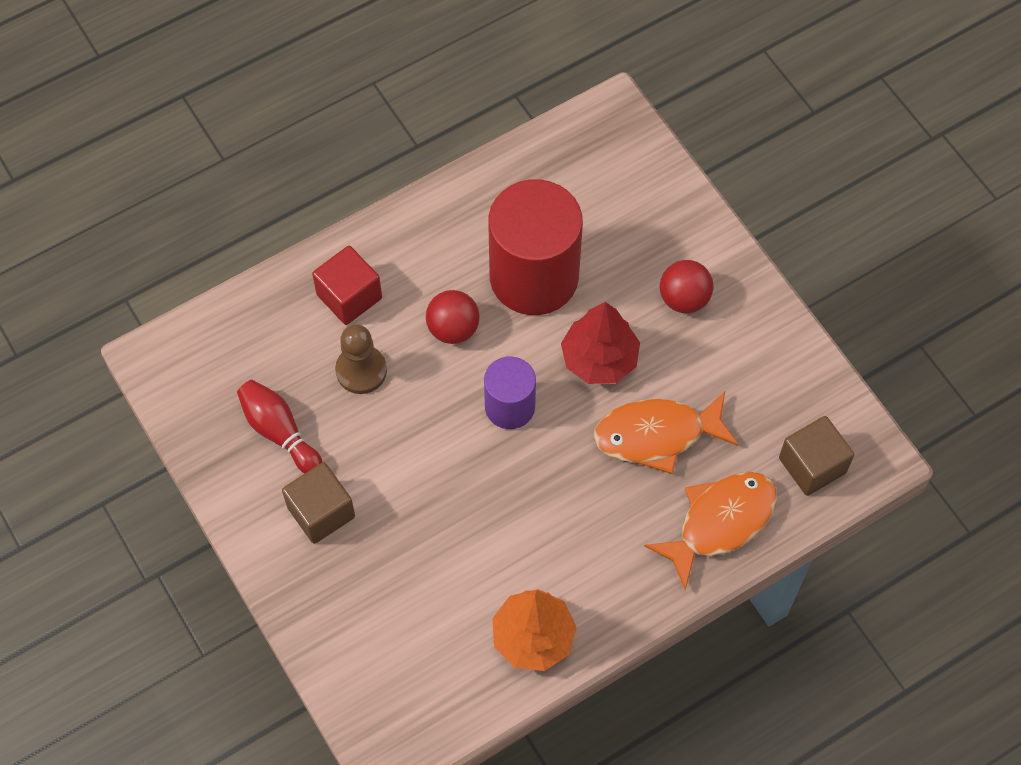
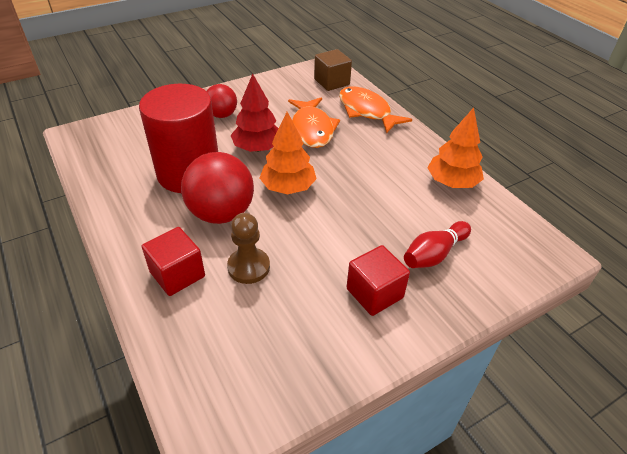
camera: 90 degrees left, 20 degrees down
(280, 432) = (301, 323): red bowling pin -> red bowling pin (434, 254)
(321, 512) = (374, 293): brown cube -> red cube
(453, 328) = (221, 213): red ball -> red ball, size x1.70
(510, 406) = (288, 187): purple cylinder -> orange tree

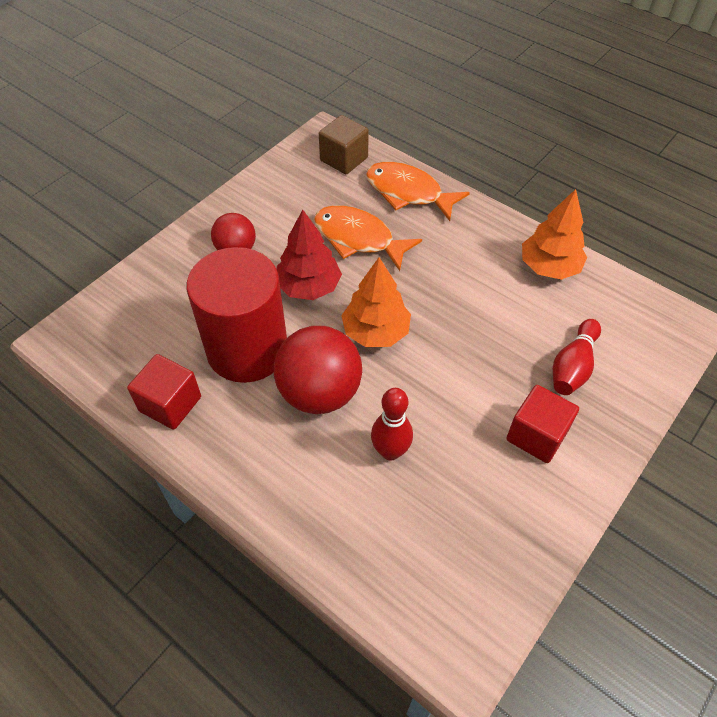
camera: 20 degrees left, 10 degrees up
(177, 274) = (317, 489): red cube -> red cube (170, 404)
(248, 267) = (390, 451): brown pawn -> red bowling pin
(312, 129) = (358, 239): orange fish -> orange fish turned 150 degrees clockwise

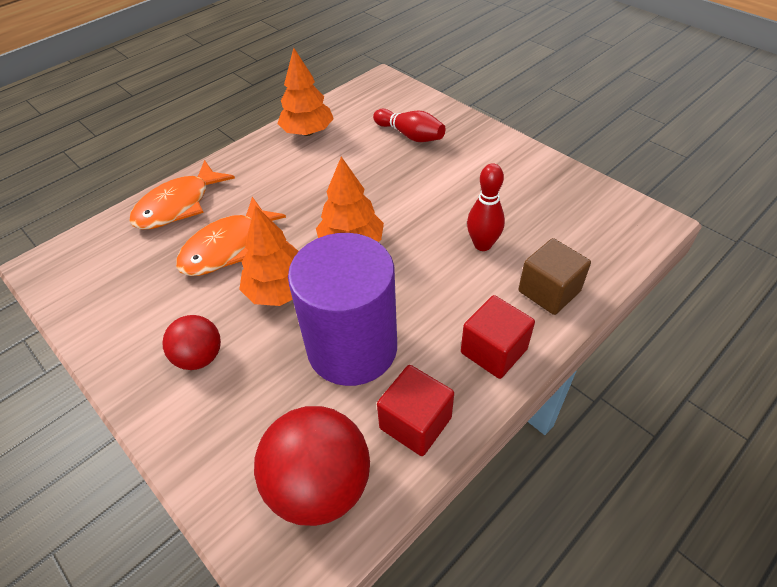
camera: 80 degrees left, 5 degrees down
(247, 349) = (352, 347): red cylinder -> purple cylinder
(309, 287) = (279, 291): red tree -> orange tree
(319, 393) = (416, 289): red ball -> red ball (320, 485)
(344, 159) = (98, 251): brown cube -> brown cube (549, 291)
(536, 435) = (471, 162): red cube -> red cube (493, 351)

